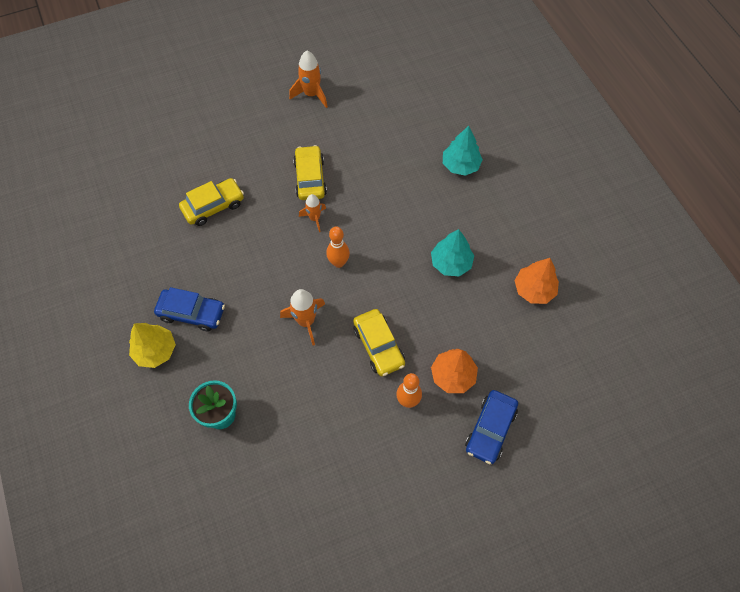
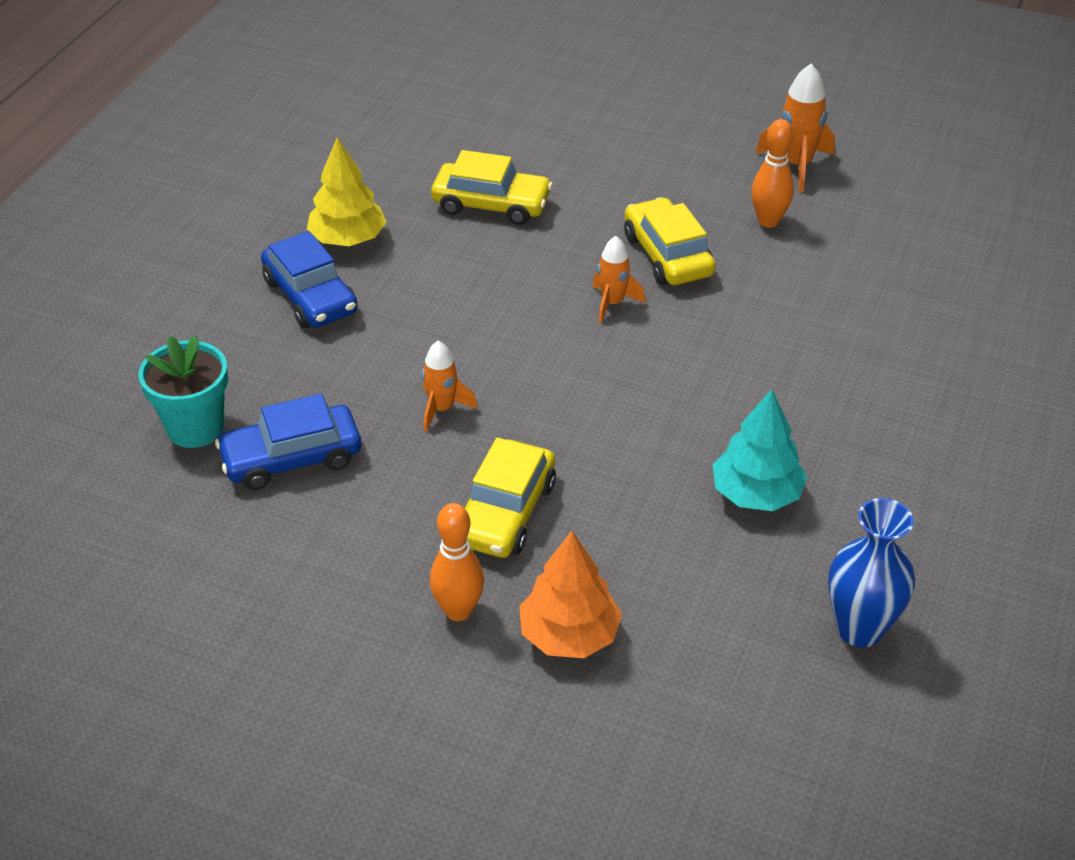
camera: 45 degrees right, 20 degrees down
(155, 350) = (215, 304): yellow tree -> yellow tree (348, 239)
(306, 321) = (442, 409): orange rocket -> orange rocket, size x0.66
(310, 178) = (667, 255): yellow car -> yellow car turned 60 degrees counterclockwise
(338, 262) = (579, 375): orange bowling pin -> orange bowling pin (768, 221)
(460, 165) = (937, 385): turquoise tree -> none
(490, 429) = (536, 752): blue car -> blue car (291, 459)
(534, 289) = (859, 629): orange tree -> blue vase

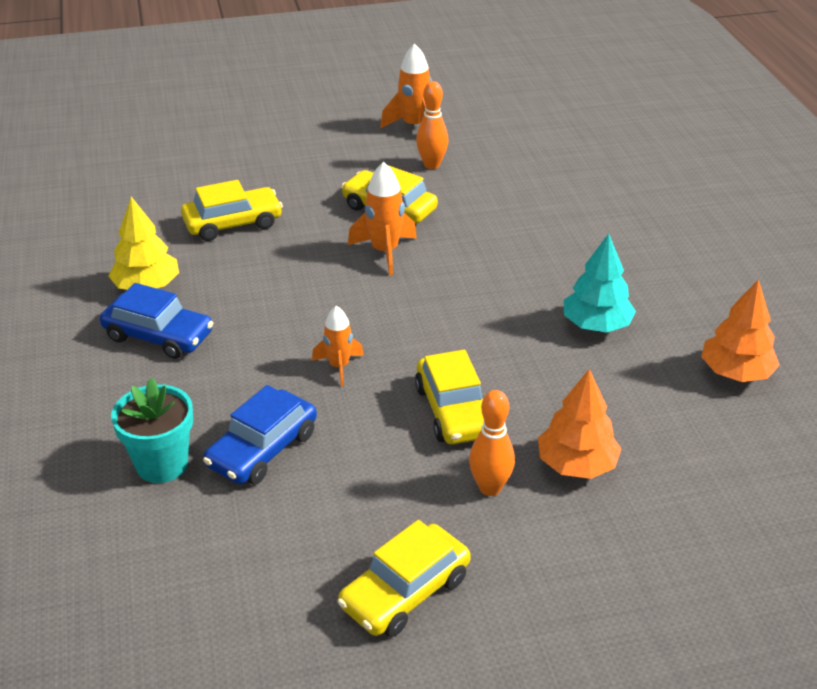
camera: 35 degrees left, 5 degrees down
(278, 667) = (405, 592): none -> yellow car
(612, 303) = (385, 252): orange rocket -> orange rocket, size x1.52
(859, 629) = (736, 372): blue vase -> orange tree

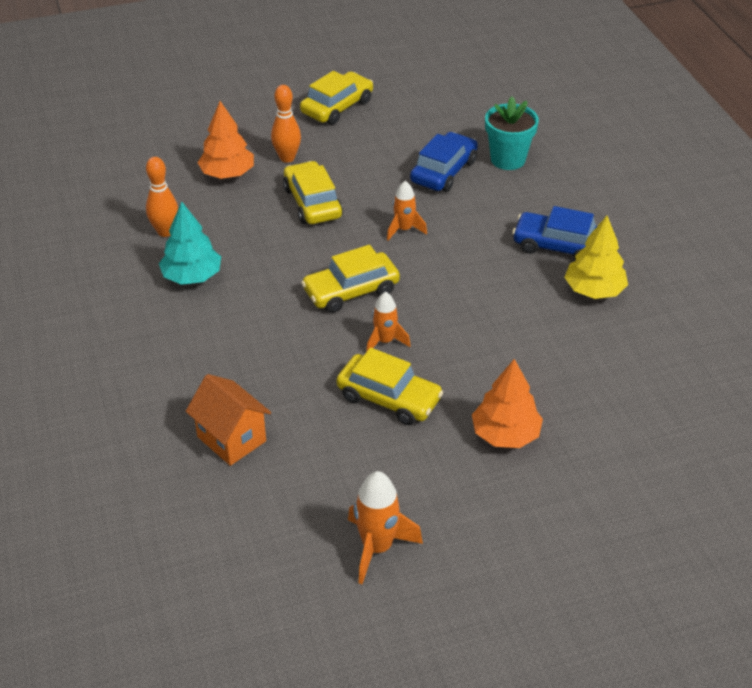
camera: 175 degrees right, 5 degrees up
(233, 223) = (548, 368): yellow car -> yellow car (351, 291)
(385, 252) = (385, 341): orange rocket -> orange rocket, size x0.66
(432, 165) = (348, 472): orange bowling pin -> orange bowling pin (165, 232)
(531, 189) = (231, 439): none -> orange house
(736, 372) = (89, 242): orange tree -> orange tree (505, 434)

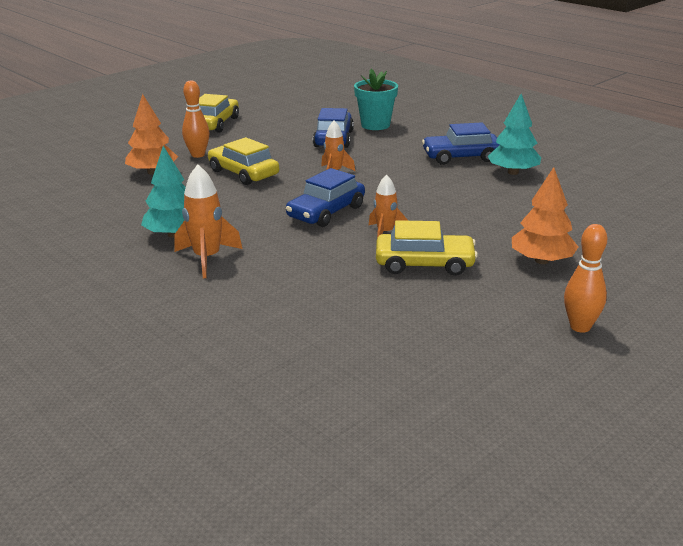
camera: 25 degrees left, 15 degrees down
(165, 232) = (124, 214): orange bowling pin -> orange bowling pin (580, 327)
(231, 439) = (310, 325): orange house -> none
(351, 291) = (326, 212): yellow car -> blue car
(377, 547) = (520, 359): orange rocket -> orange rocket (207, 258)
(594, 290) = (513, 172): yellow tree -> turquoise tree

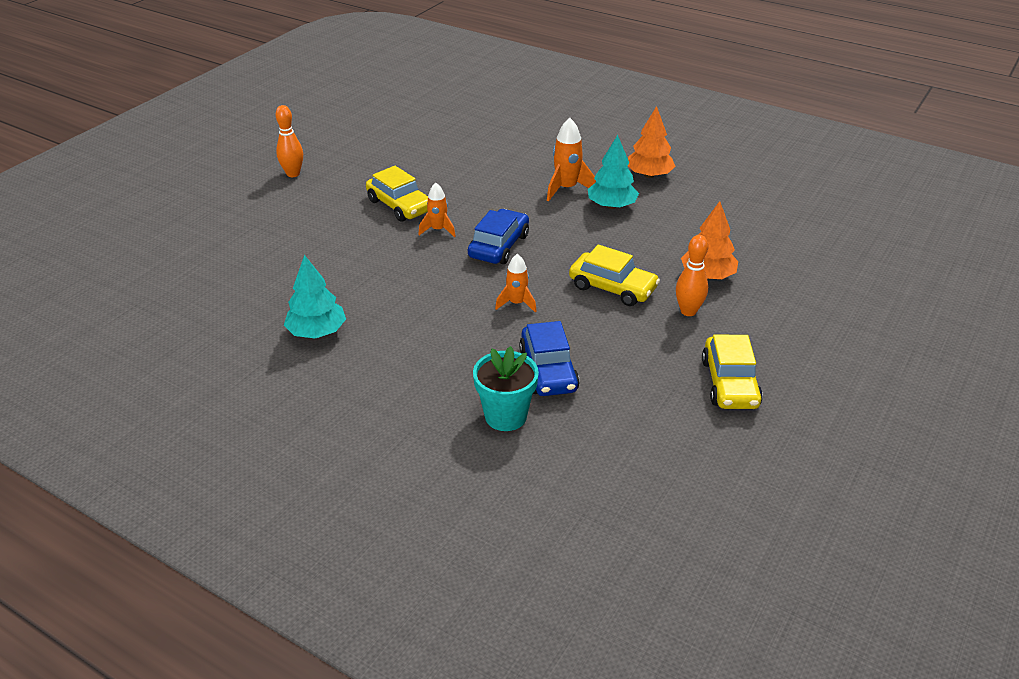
camera: 165 degrees right, 10 degrees up
(424, 264) = (400, 205): yellow car -> yellow car turned 120 degrees counterclockwise
(461, 157) = (377, 353): blue car -> none
(542, 261) = (308, 220): orange tree -> orange tree (649, 175)

